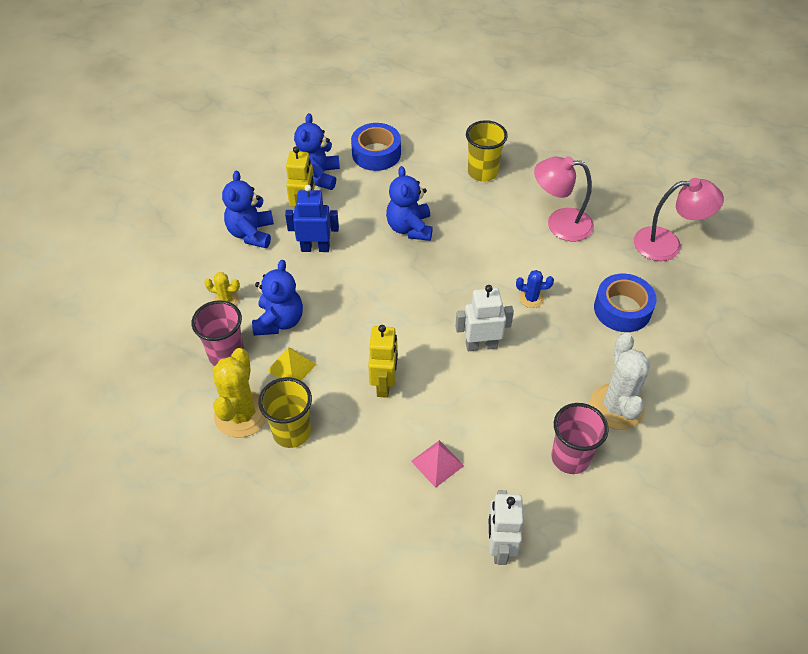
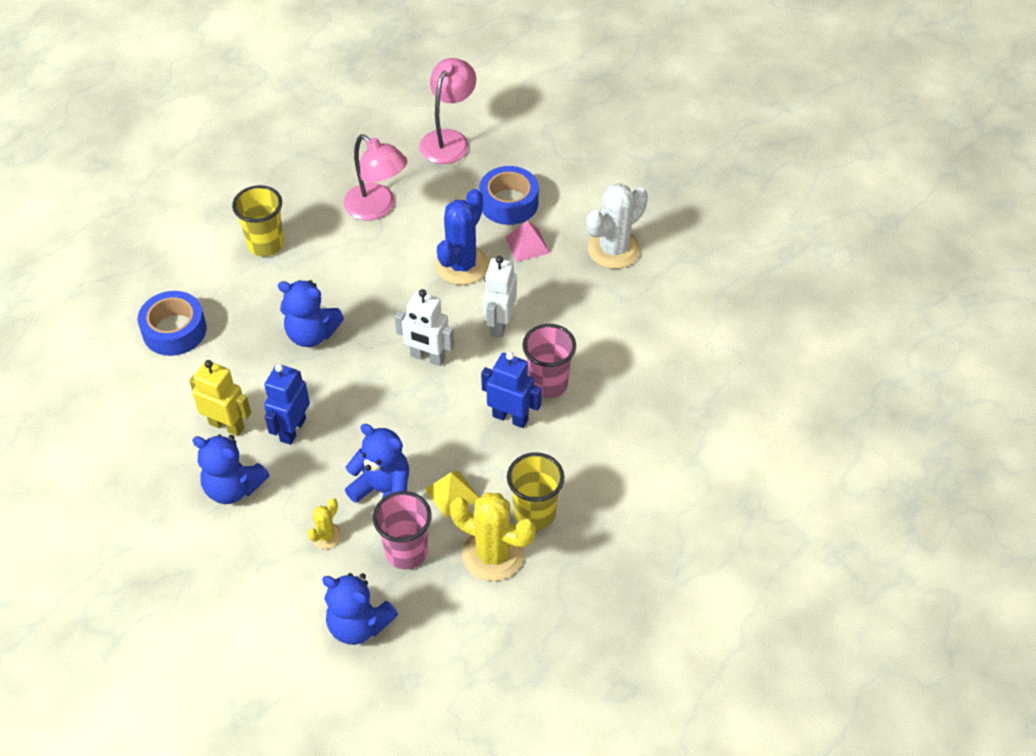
camera: 70 degrees left, 0 degrees up
(318, 176) = (177, 397): blue teddy bear -> blue teddy bear (358, 625)
(384, 384) = (510, 417): yellow robot -> blue robot
(437, 463) = (619, 402): pink pyramid -> pink pyramid (527, 245)
(499, 546) = (720, 383): white robot -> white robot (427, 357)
(531, 298) = (462, 265): blue cactus -> blue cactus, size x2.01
(559, 224) = (377, 208): pink lamp -> pink lamp turned 75 degrees counterclockwise
(570, 457) = (652, 302): pink cup -> pink cup (548, 384)
(616, 406) = (613, 249): white cactus -> white cactus turned 60 degrees counterclockwise

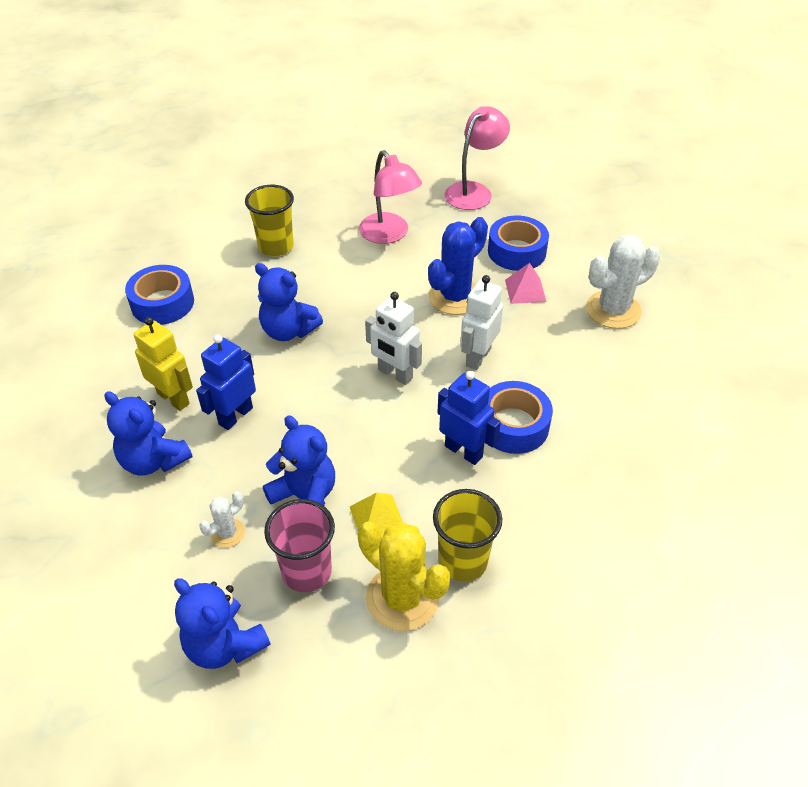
camera: 15 degrees right, 5 degrees down
(326, 536) = (227, 533): yellow cactus -> white cactus
(548, 384) = (513, 425): pink cup -> blue tape

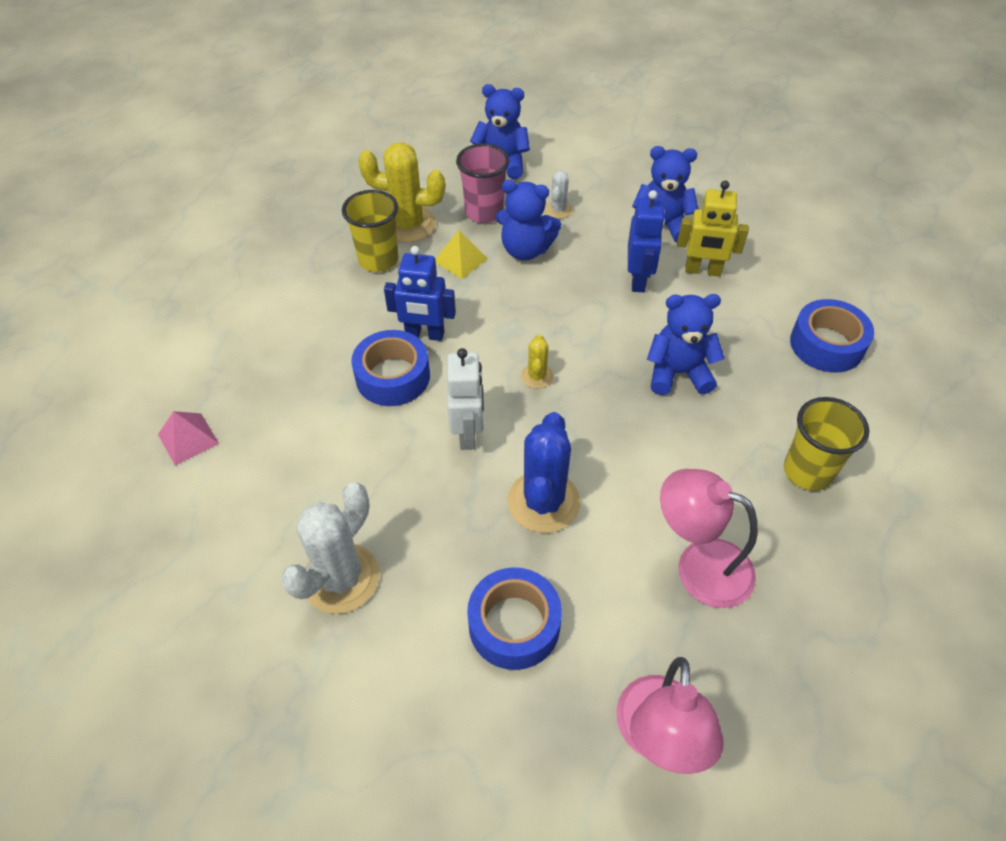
camera: 150 degrees right, 5 degrees up
(395, 374) = (537, 376): white robot -> yellow cactus
(525, 290) = (466, 556): pink pyramid -> pink pyramid (188, 439)

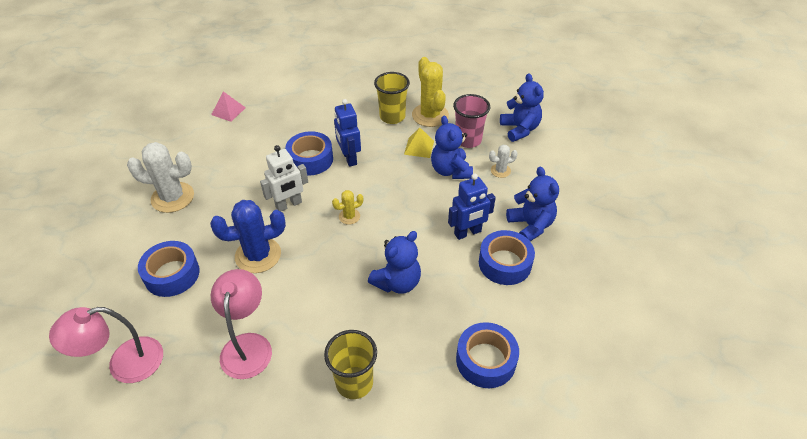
camera: 60 degrees right, 5 degrees down
(678, 373) = (397, 282): blue teddy bear -> blue teddy bear turned 75 degrees clockwise
(702, 271) = (505, 263): yellow robot -> blue tape

